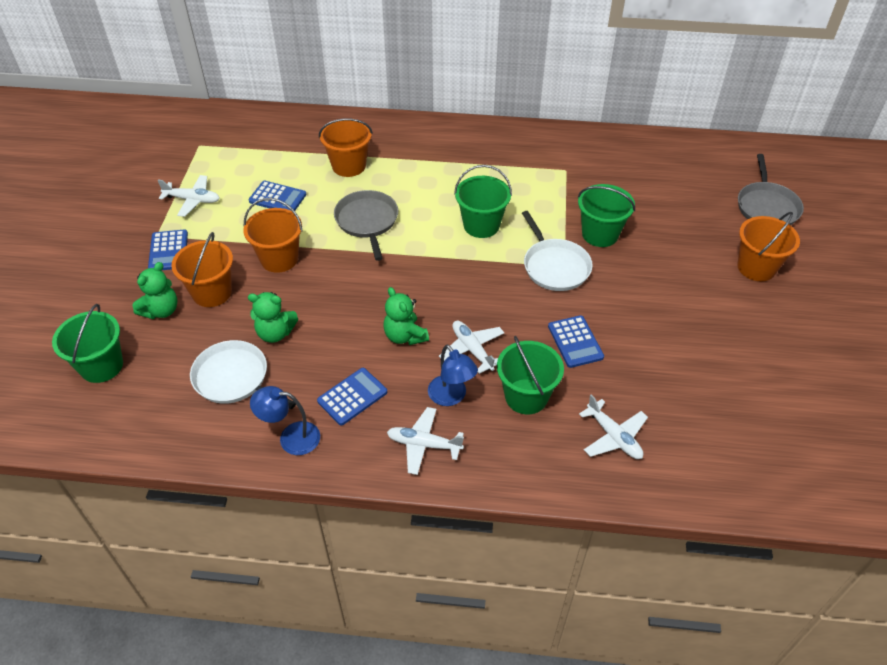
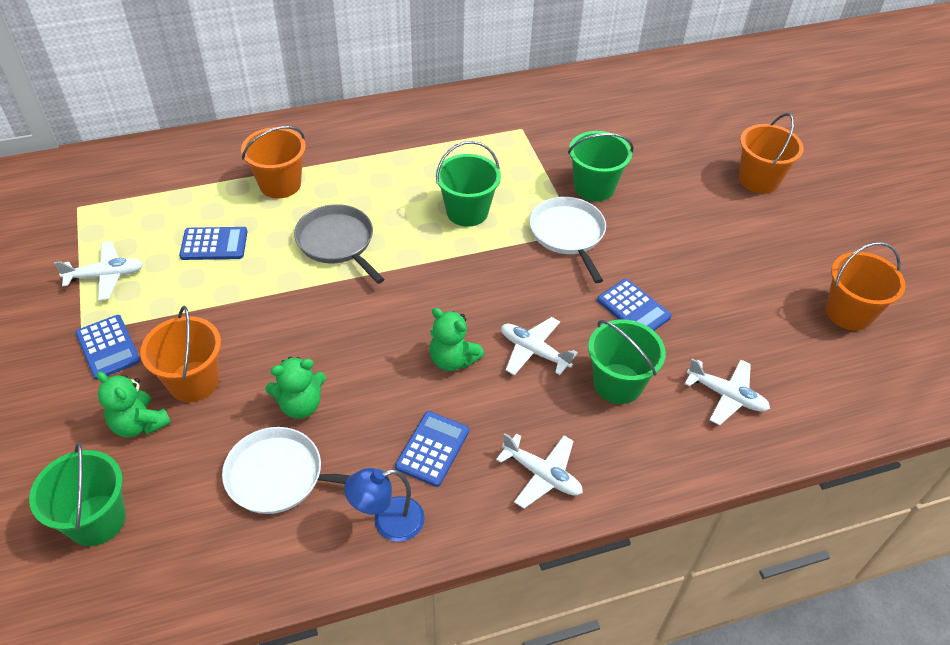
camera: 25 degrees left, 0 degrees up
(161, 310) = (139, 424): green teddy bear -> green teddy bear turned 120 degrees clockwise
(279, 259) = (256, 315): orange bucket -> orange bucket (849, 313)
(424, 444) = (542, 475): white plane -> white plane turned 135 degrees counterclockwise
(451, 397) = (541, 411): blue lamp -> none
(555, 266) = (568, 234): white pan -> white pan turned 150 degrees counterclockwise
(767, 206) = (734, 116): grey pan -> none

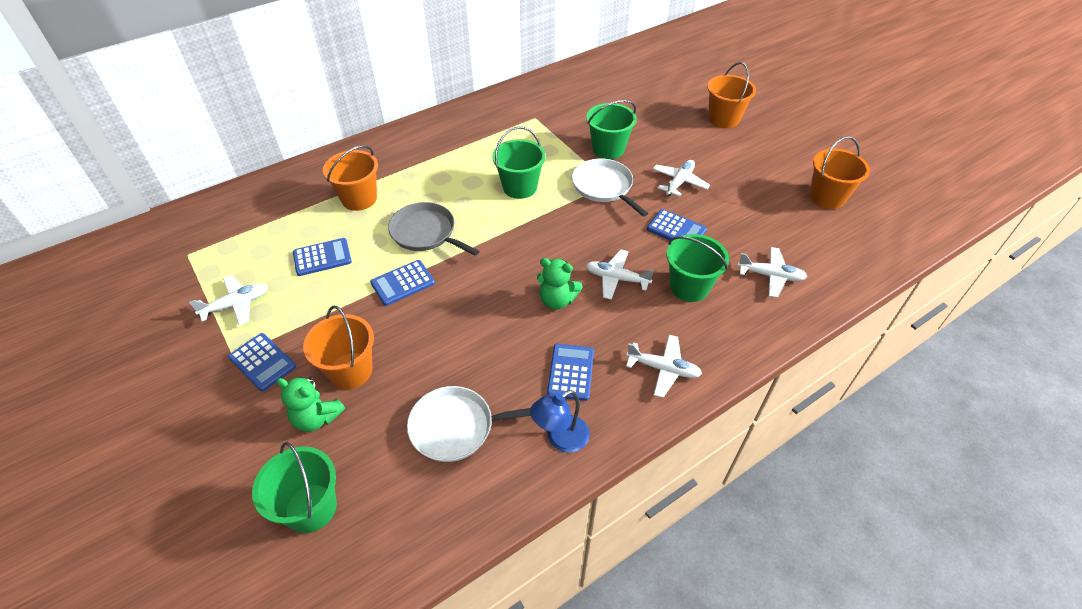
camera: 15 degrees left, 0 degrees up
(288, 295) = (402, 283): none -> blue calculator
(300, 405) = (449, 366): green teddy bear -> none
(664, 249) = (679, 182): none -> white plane

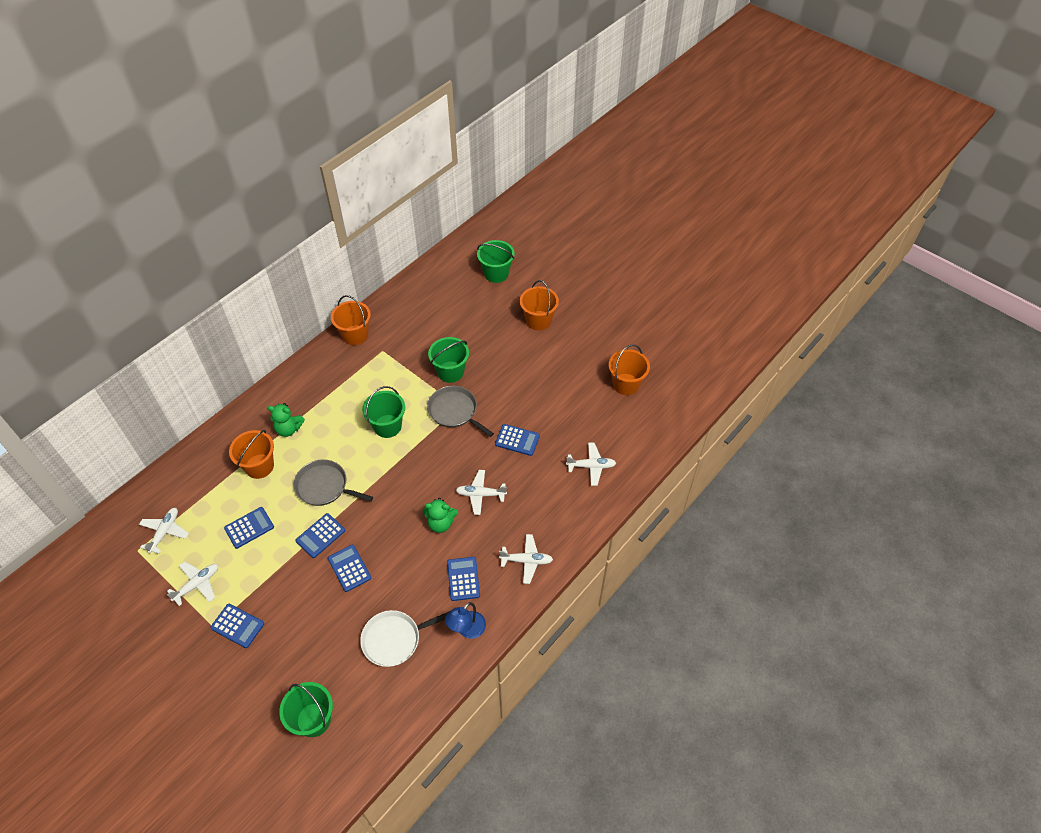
camera: 15 degrees left, 5 degrees up
(317, 418) = (294, 657): green teddy bear -> green teddy bear (288, 429)
(350, 371) = (305, 616): orange bucket -> orange bucket (355, 335)
(425, 327) = (349, 568): none -> blue calculator
(604, 187) = (454, 411): white pan -> grey pan
(679, 182) = (512, 394): white plane -> white plane (165, 532)
(689, 287) = (534, 489): green bucket -> green bucket (496, 273)

